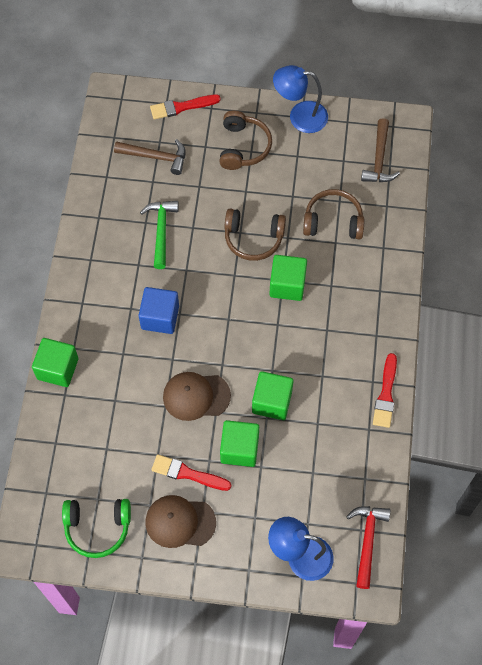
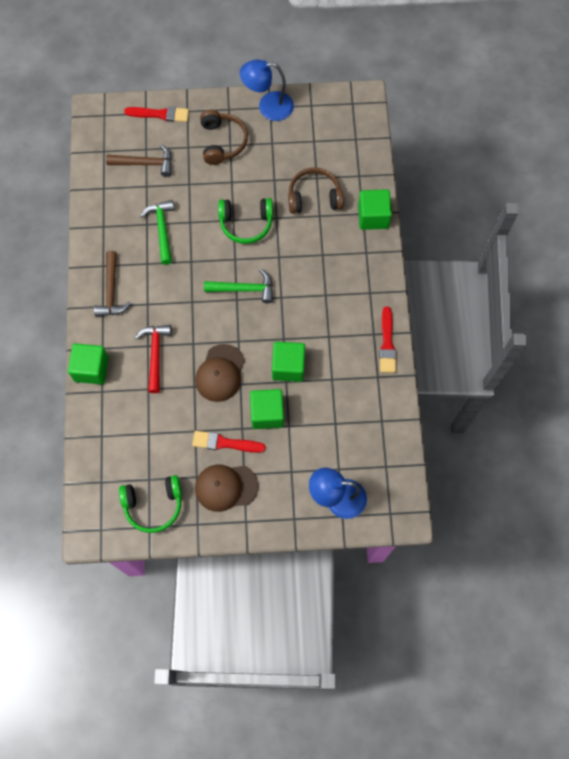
camera: 10 degrees left, 5 degrees up
(160, 317) = (175, 308): blue cube -> none
(181, 107) = (160, 114): red brush -> red brush turned 150 degrees counterclockwise
(196, 396) = (220, 373): brown cap -> brown cap turned 60 degrees counterclockwise
(239, 309) = (244, 289): none -> green hammer
(253, 238) = (246, 223): brown headphones -> green headphones
(287, 285) = (283, 260): green cube -> green cube (373, 216)
(367, 541) = (393, 475): red hammer -> red hammer (155, 354)
(379, 159) = (345, 135): brown hammer -> brown hammer (111, 291)

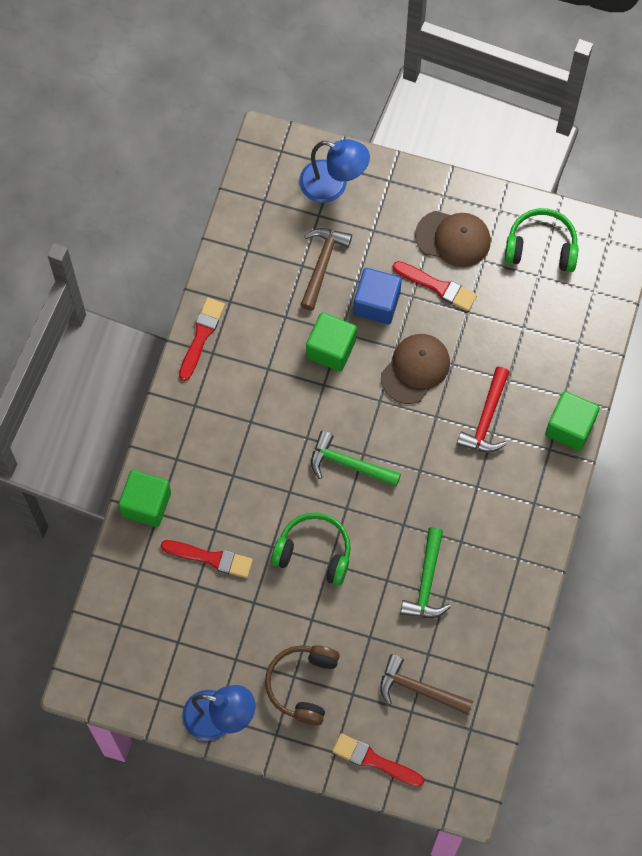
camera: 160 degrees left, 0 degrees up
(111, 291) = (517, 519): brown hammer -> brown hammer (322, 264)
(267, 413) = (376, 303): green cube -> blue cube
(314, 197) = (211, 558): brown headphones -> red brush

